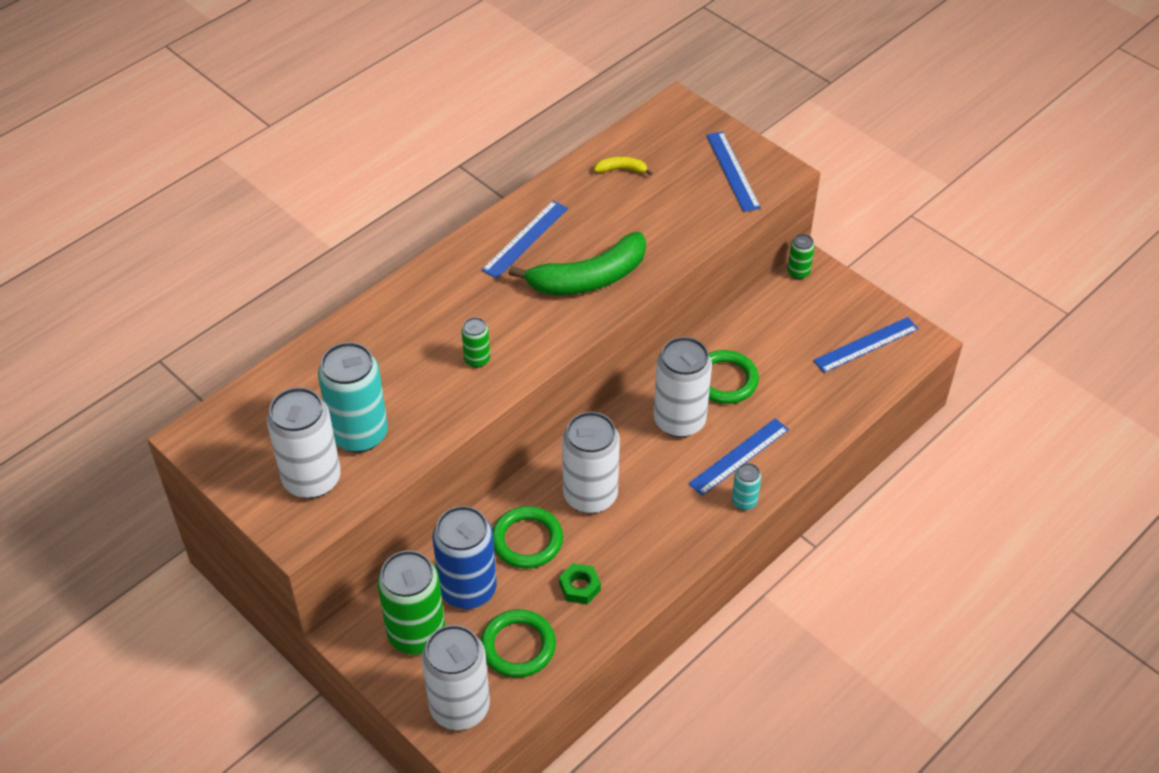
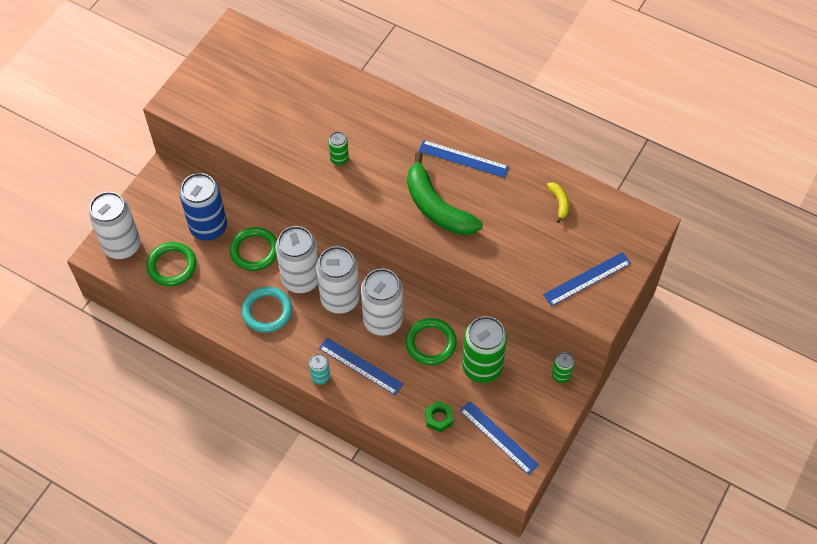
camera: 75 degrees right, 10 degrees up
(312, 479) = (216, 98): white can -> white can (340, 299)
(359, 434) = (258, 112): turquoise can -> none
(416, 633) = (170, 208): green can -> green can (482, 367)
(580, 587) = (224, 290): green nut -> green nut (439, 418)
(629, 542) = (267, 311): none -> turquoise ring

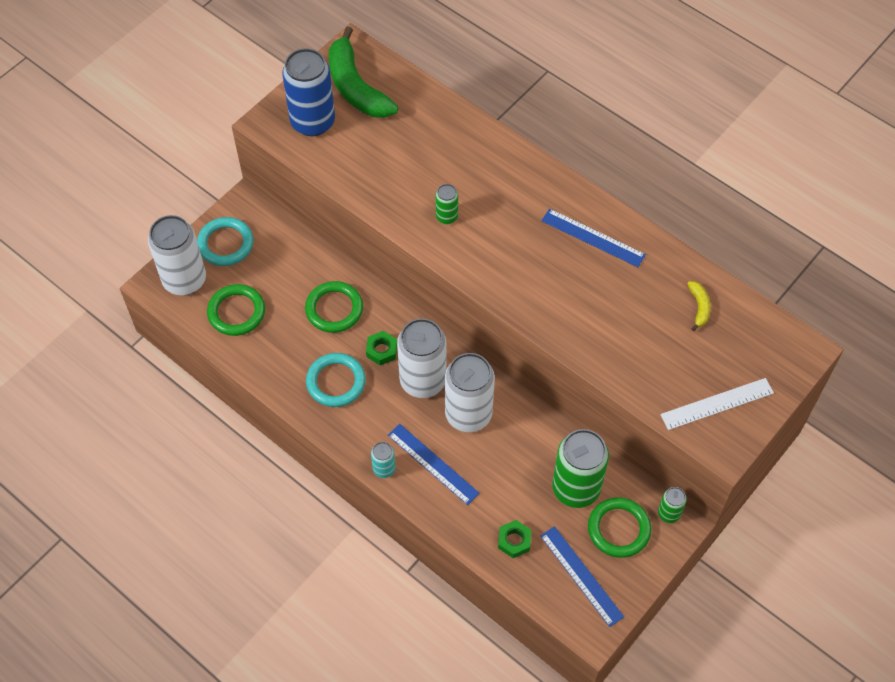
camera: 10 degrees right, 0 degrees up
(152, 210) = (225, 244): none -> turquoise ring
(208, 227) = (286, 274): blue can -> blue can (313, 122)
(301, 279) = (381, 350): white can -> green nut
(430, 343) = (520, 450): green ring -> green ring (619, 529)
(436, 207) = (551, 290): green banana -> green banana (356, 87)
(587, 279) = (717, 404): blue ruler -> white ruler

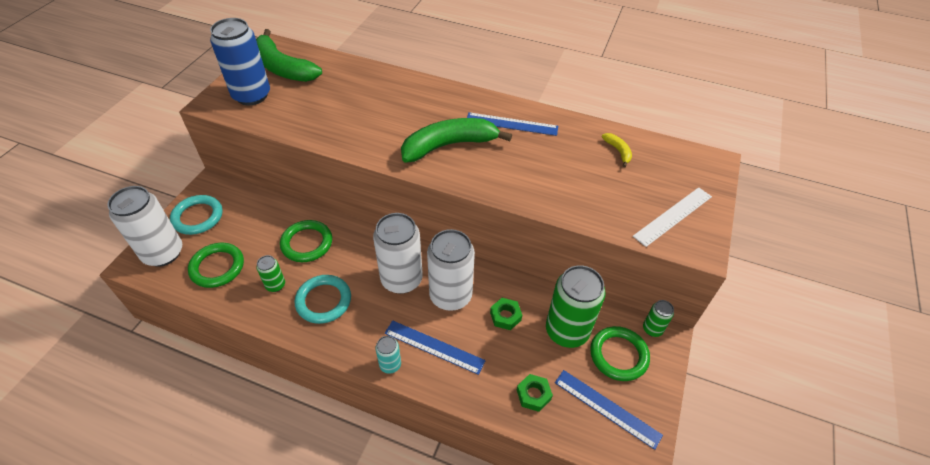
camera: 20 degrees left, 10 degrees down
(381, 350) = (358, 265): green nut -> green nut (505, 316)
(446, 216) = (386, 135): green can -> green can (275, 285)
(511, 249) = (449, 145): none -> green banana

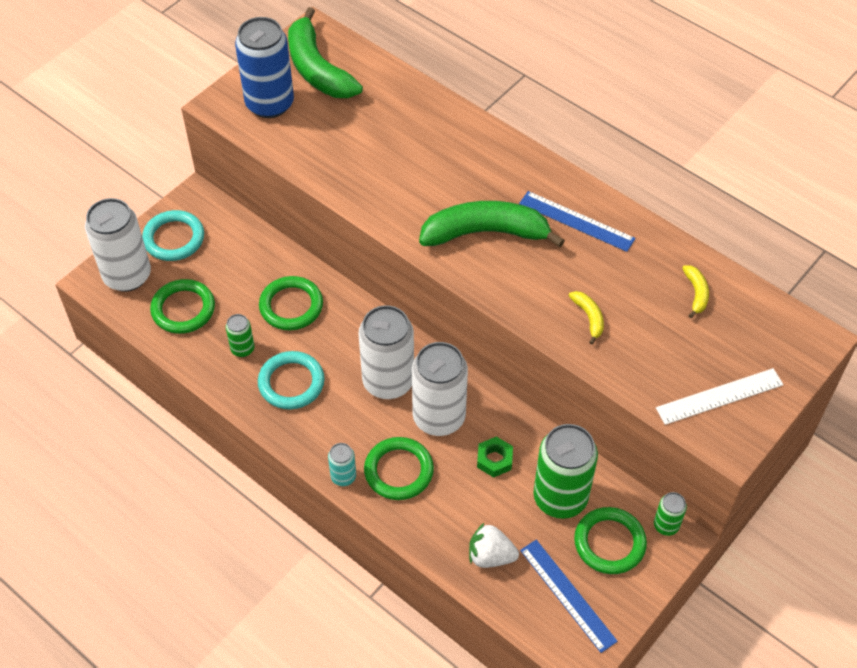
camera: 20 degrees right, 5 degrees up
(434, 347) = (399, 471): blue ruler -> green ring
(533, 395) = (490, 556): green nut -> white strawberry
(551, 185) = (589, 318): none -> yellow banana

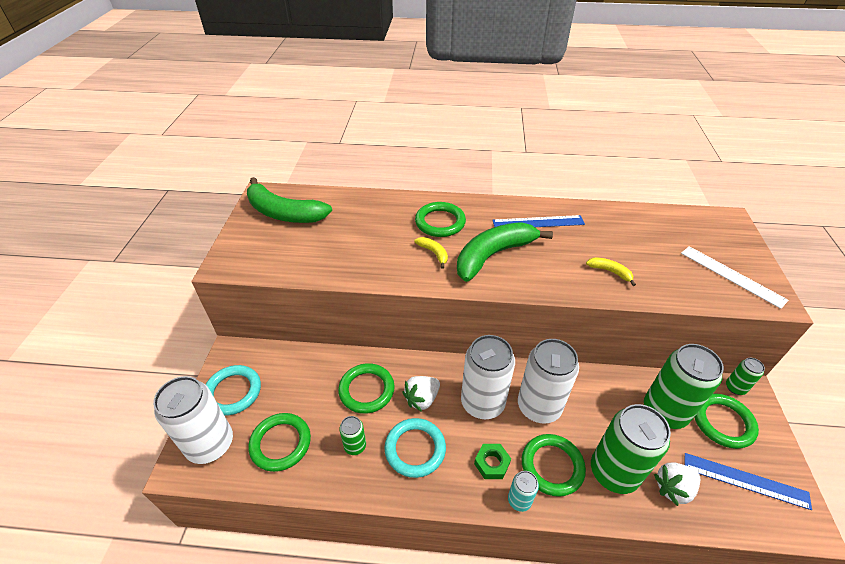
camera: 35 degrees left, 10 degrees down
(270, 104) = (265, 247): blue can -> none
(335, 344) = (422, 399): none -> white strawberry
(450, 510) = (613, 472): none -> green can
(468, 164) = (440, 222): none -> green ring
(494, 460) = (601, 413): green nut -> green nut (492, 463)
(696, 293) = (646, 227): yellow banana -> yellow banana (434, 253)
(719, 396) = (731, 276): white ruler -> white ruler turned 75 degrees counterclockwise

